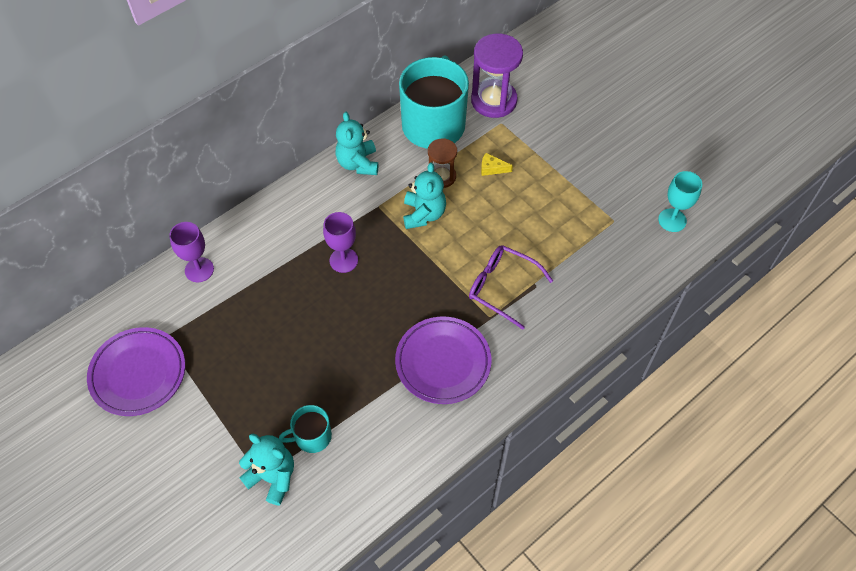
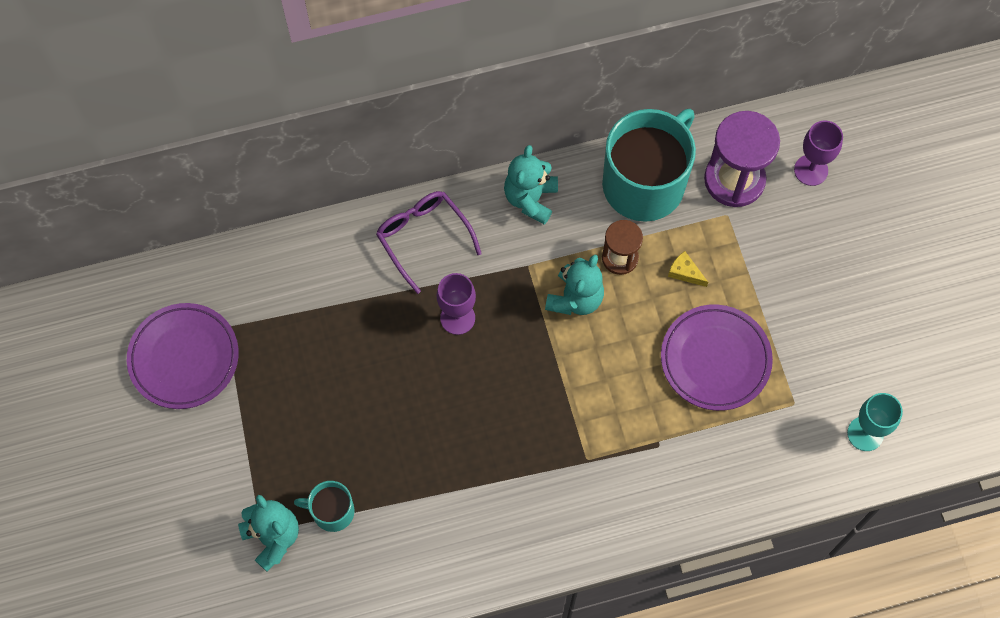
camera: 25 degrees right, 10 degrees up
(199, 270) = (295, 261): purple goblet -> purple goblet (811, 170)
(443, 362) = (509, 490): purple plate -> purple plate (715, 359)
(502, 287) = (619, 430): purple glasses -> purple glasses (423, 238)

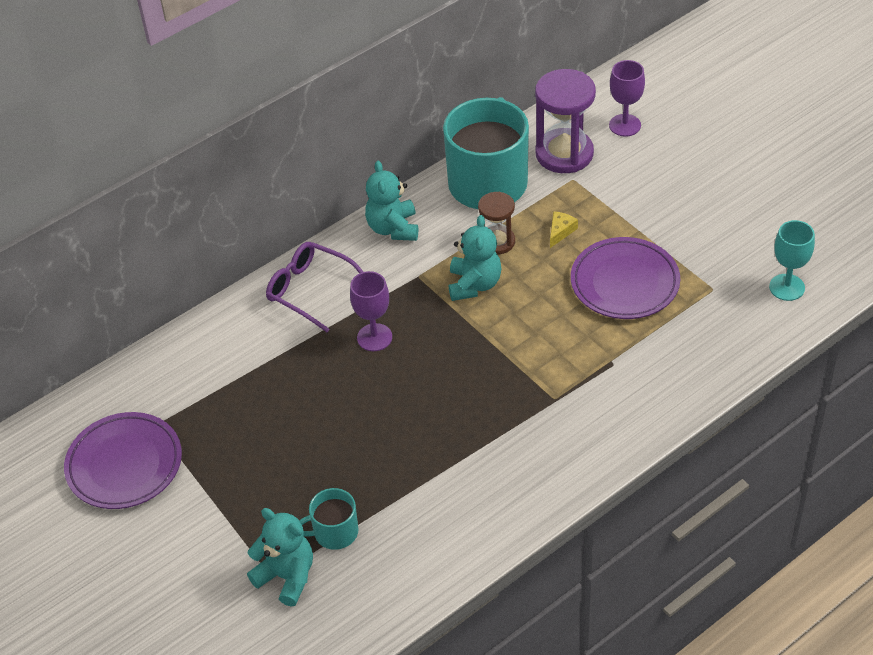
camera: 20 degrees left, 20 degrees down
(685, 272) = (560, 231): yellow cheese -> yellow cheese turned 105 degrees clockwise

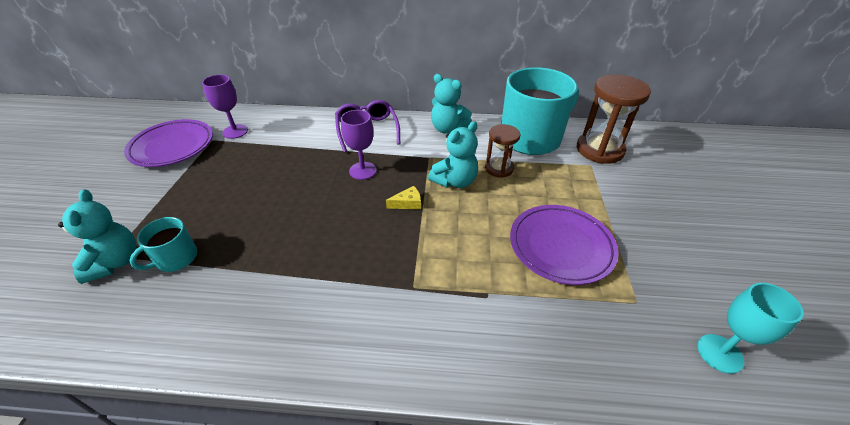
camera: 40 degrees right, 5 degrees down
(334, 532) = (176, 258): turquoise mug -> turquoise mug turned 75 degrees counterclockwise
(393, 228) = (448, 129): turquoise teddy bear -> turquoise teddy bear turned 90 degrees counterclockwise
(560, 231) = (548, 187): yellow cheese -> yellow cheese (408, 203)
(564, 154) = (599, 150): purple hourglass -> brown hourglass
(625, 125) = (662, 157): purple goblet -> purple goblet (235, 131)

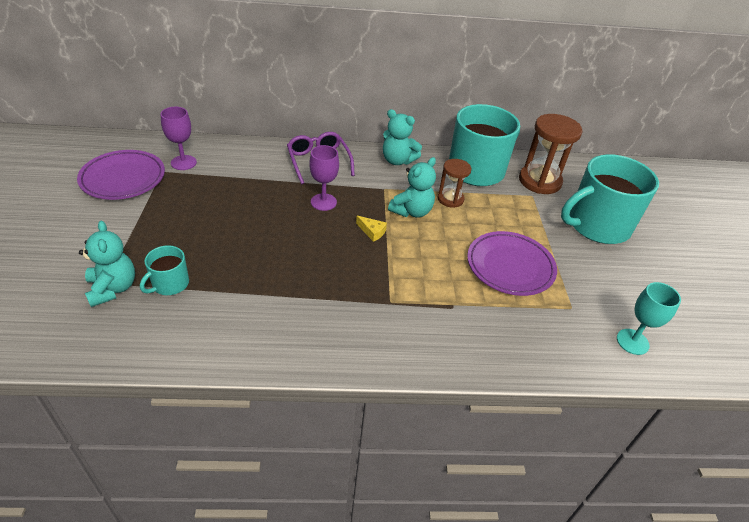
camera: 10 degrees left, 0 degrees up
(408, 203) = (372, 232): yellow cheese -> yellow cheese turned 60 degrees clockwise
(666, 199) = (597, 225): none -> turquoise mug

